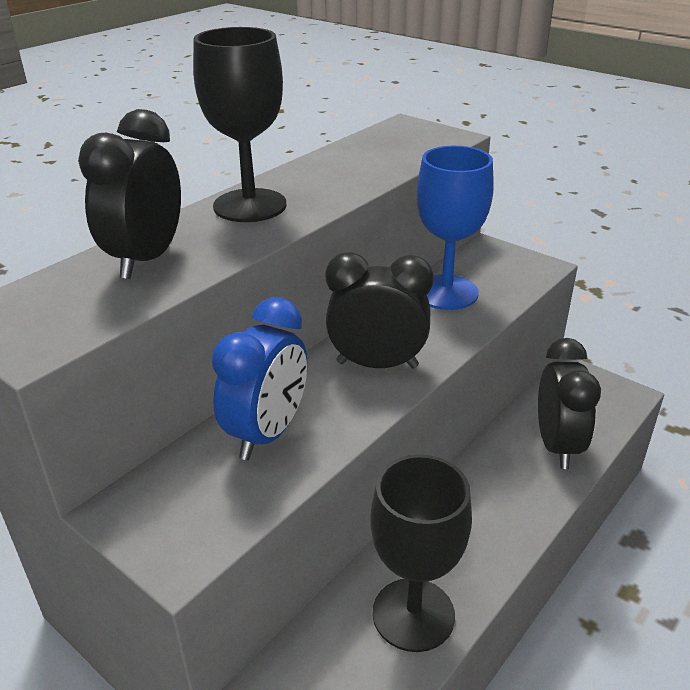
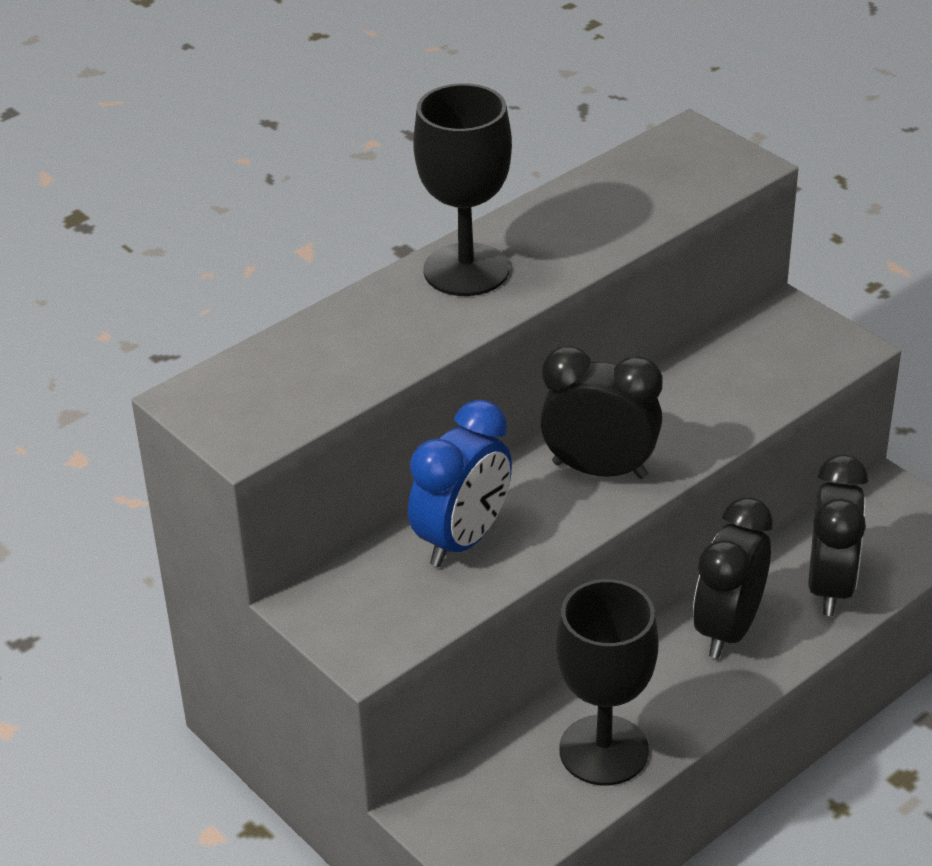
camera: 10 degrees right, 5 degrees up
(146, 259) = (348, 341): black clock -> black clock (728, 629)
(446, 292) = (710, 377): blue goblet -> none

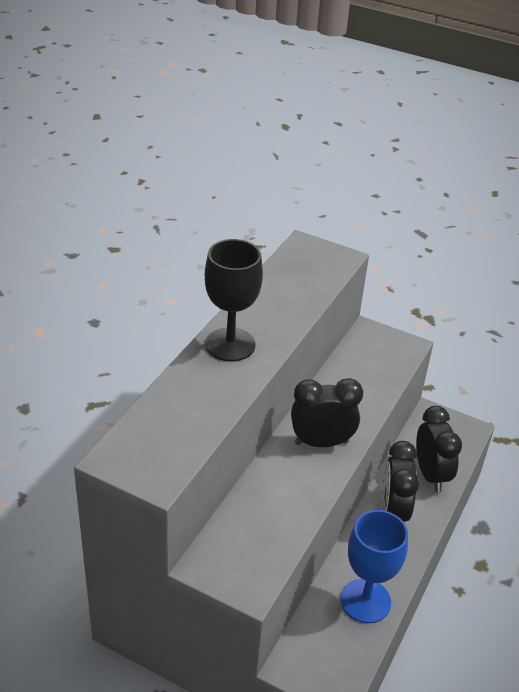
camera: 25 degrees left, 0 degrees up
(462, 540) = (269, 503): blue clock -> none
(603, 750) = (365, 601): black goblet -> blue goblet

